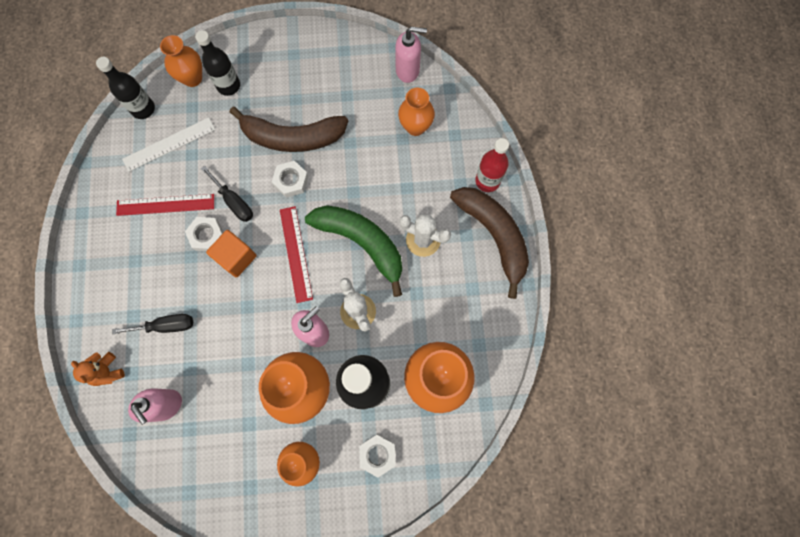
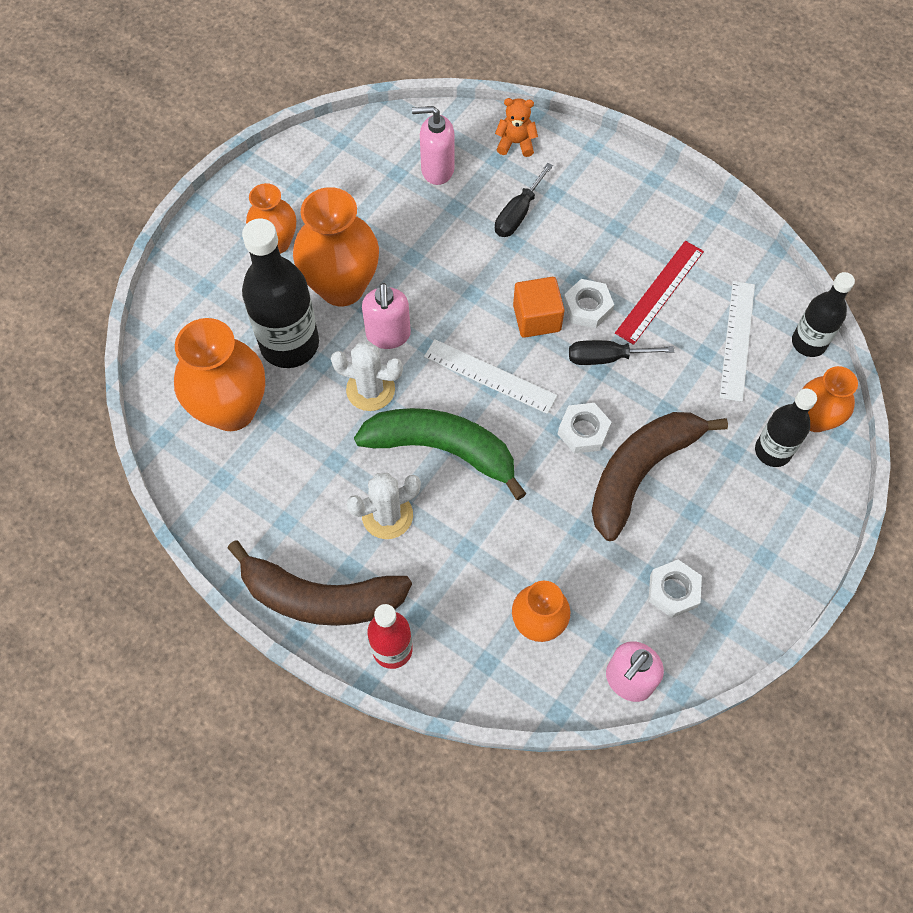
camera: 130 degrees right, 10 degrees down
(296, 253) = (490, 376): red ruler -> white ruler
(362, 243) = (442, 449): green banana -> green banana turned 150 degrees counterclockwise
(377, 454) = (218, 305): white nut -> white nut (673, 591)

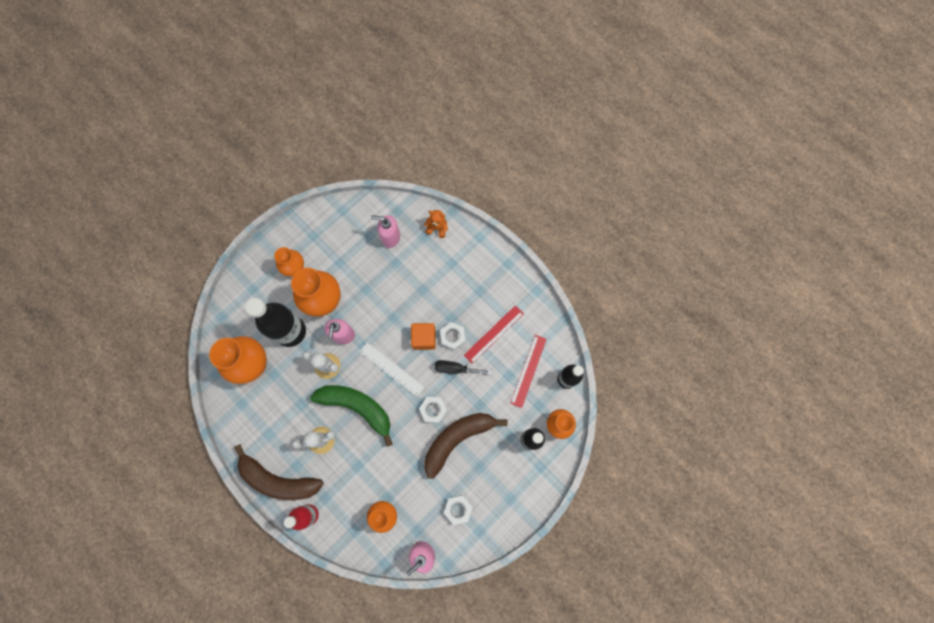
camera: 10 degrees right, 10 degrees up
(518, 214) = (428, 273): black screwdriver -> none
(737, 340) = (528, 370): white ruler -> red ruler

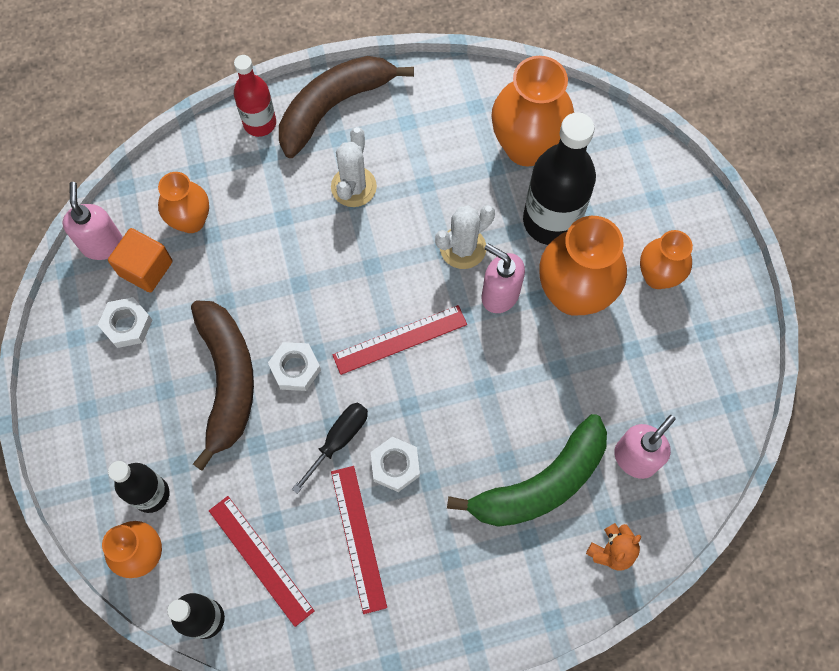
camera: 120 degrees right, 5 degrees down
(357, 407) = (370, 259): green banana -> green banana (540, 484)
(391, 369) = (400, 339): white ruler -> red ruler
(424, 338) = (420, 417): orange cube -> orange cube (146, 268)

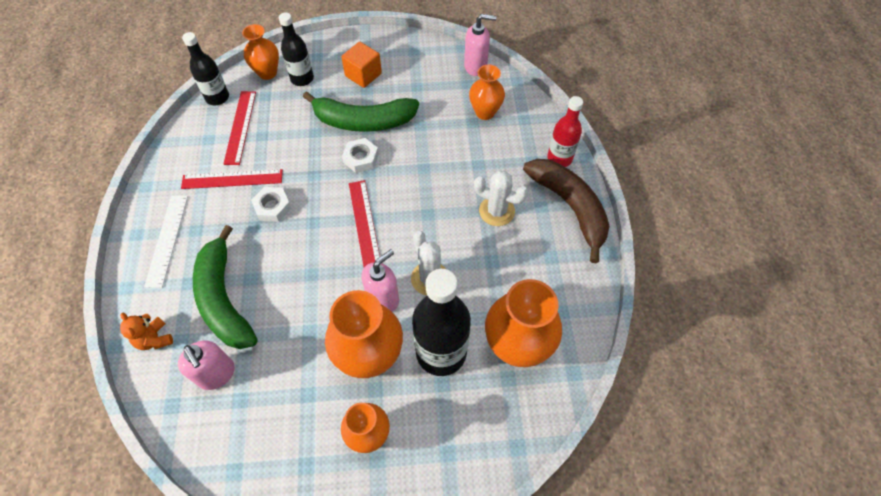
camera: 100 degrees right, 10 degrees down
(127, 325) = (416, 75): white nut -> none
(146, 268) = (454, 86): orange cube -> orange cube (363, 75)
(227, 381) = (363, 121): brown banana -> green banana
(261, 560) = (240, 127): red ruler -> red ruler turned 60 degrees counterclockwise
(339, 440) = (302, 177): black screwdriver -> none
(472, 593) = (167, 240): none -> white ruler

